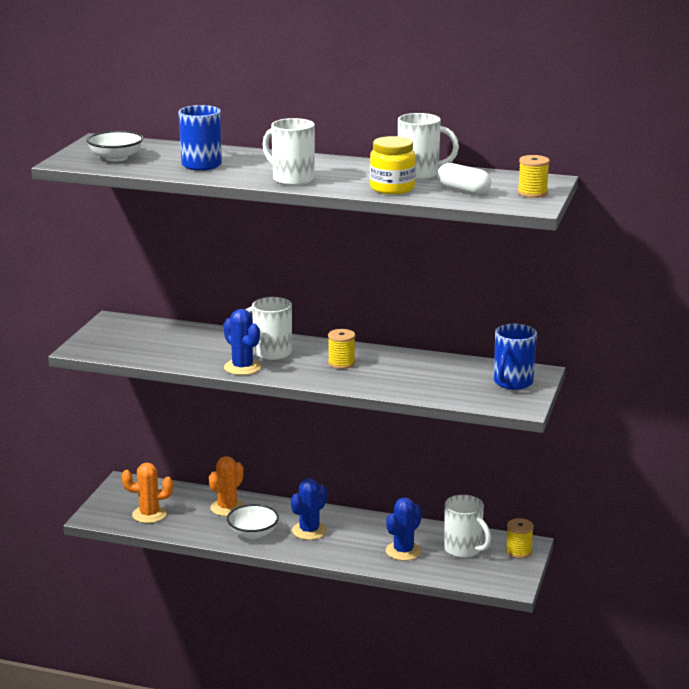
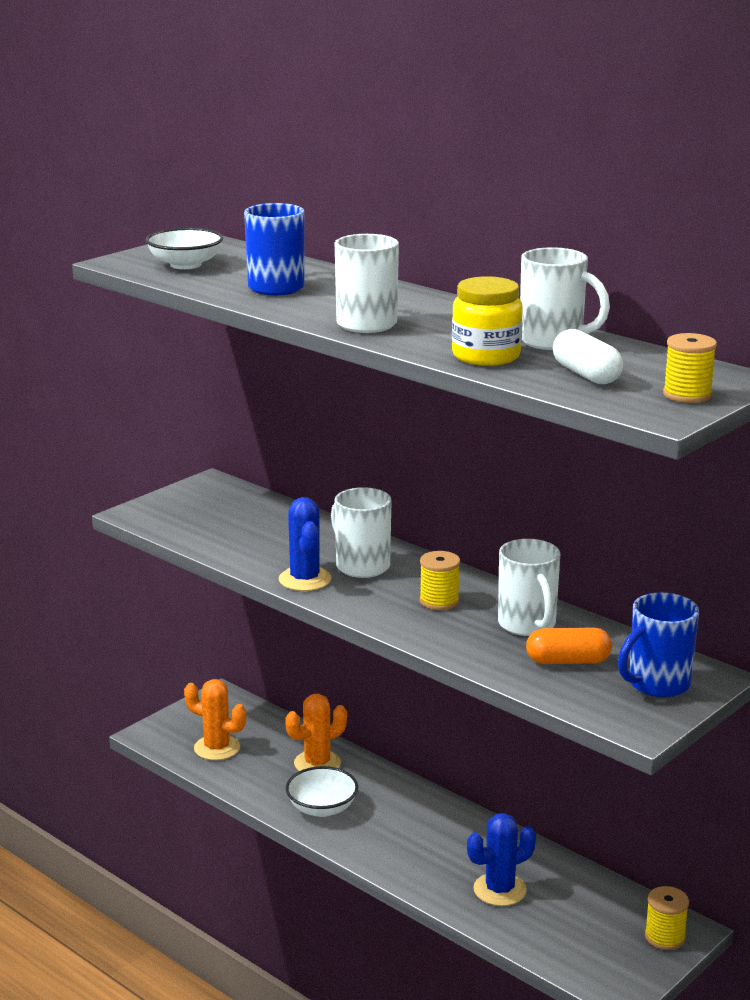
camera: 25 degrees right, 0 degrees up
(309, 531) = (396, 824): blue cactus -> none
(451, 381) = (568, 661): none -> orange capsule
(464, 550) = (586, 911): white mug -> white mug (528, 625)

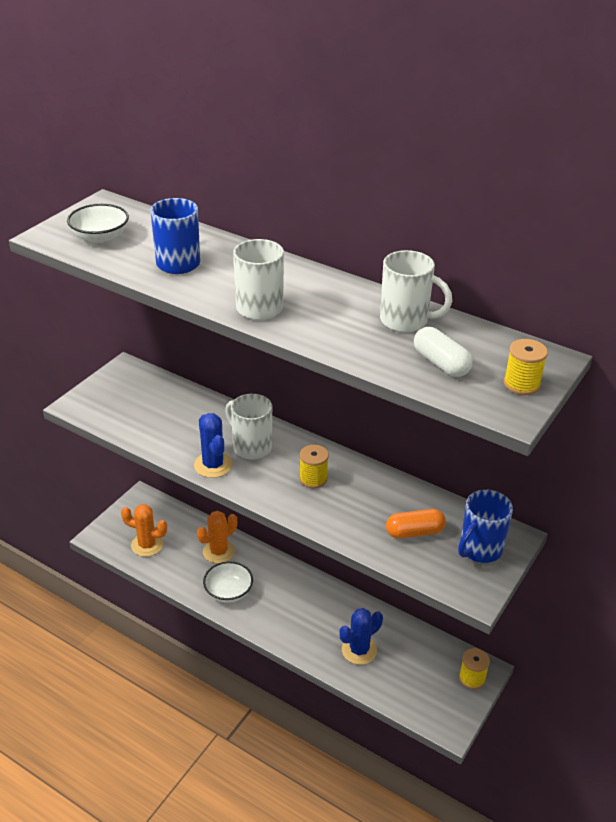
camera: 10 degrees left, 15 degrees up
(486, 356) = (360, 344): yellow jar -> none
(528, 625) = (380, 498): white mug -> none

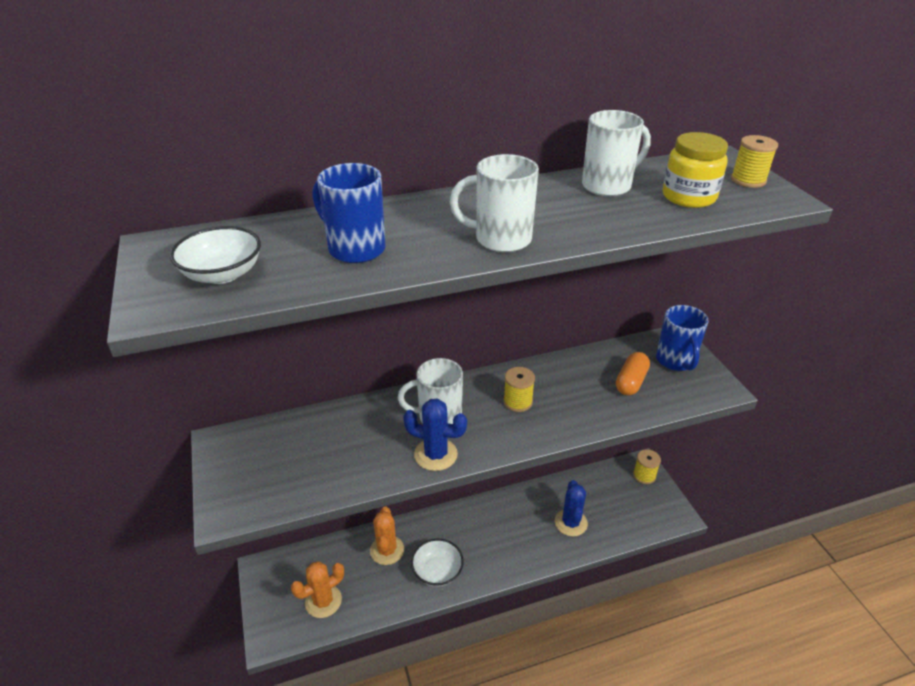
camera: 50 degrees left, 0 degrees up
(441, 363) = (688, 197): white capsule -> yellow jar

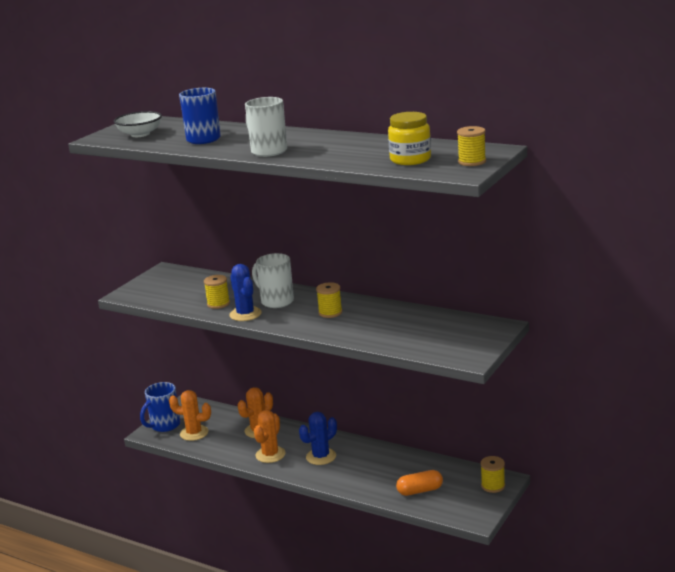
camera: 50 degrees right, 15 degrees down
(378, 457) = (218, 304): none -> yellow spool
(437, 571) = (270, 455): white bowl -> orange cactus
(570, 522) = (390, 479): blue cactus -> blue cactus (321, 456)
(608, 186) = (383, 145): white mug -> none
(631, 382) = (417, 332): orange capsule -> orange capsule (420, 491)
(676, 361) = (472, 335): blue mug -> blue mug (164, 426)

